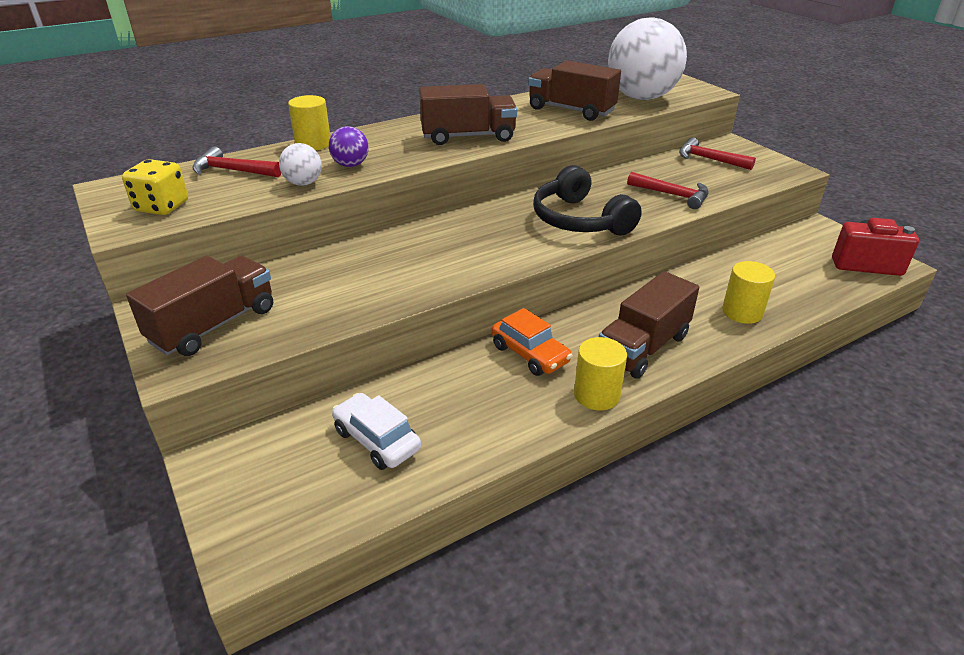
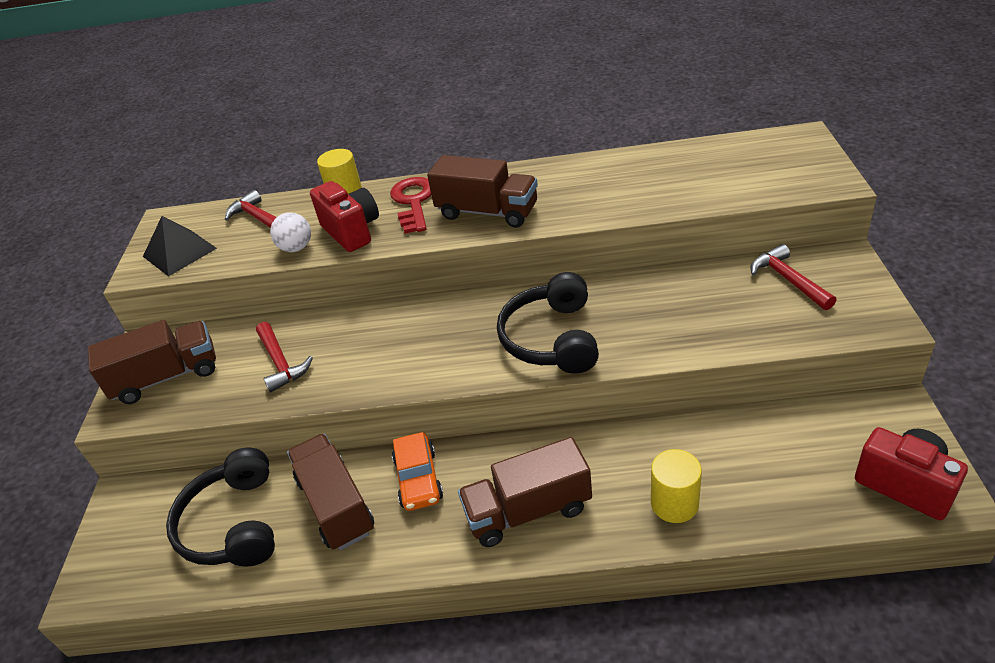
camera: 35 degrees right, 5 degrees up
(162, 206) = (179, 252): yellow dice -> black pyramid
(350, 165) = (352, 231): purple ball -> red camera
(376, 440) = (234, 524): white car -> black headphones
(390, 139) = (413, 202): none -> red key
(571, 110) = (631, 189): brown truck -> brown truck (336, 505)
(596, 395) = (437, 550): yellow cylinder -> none
(641, 97) = (736, 180): white ball -> none
(673, 195) = (687, 328): red hammer -> red hammer (281, 363)

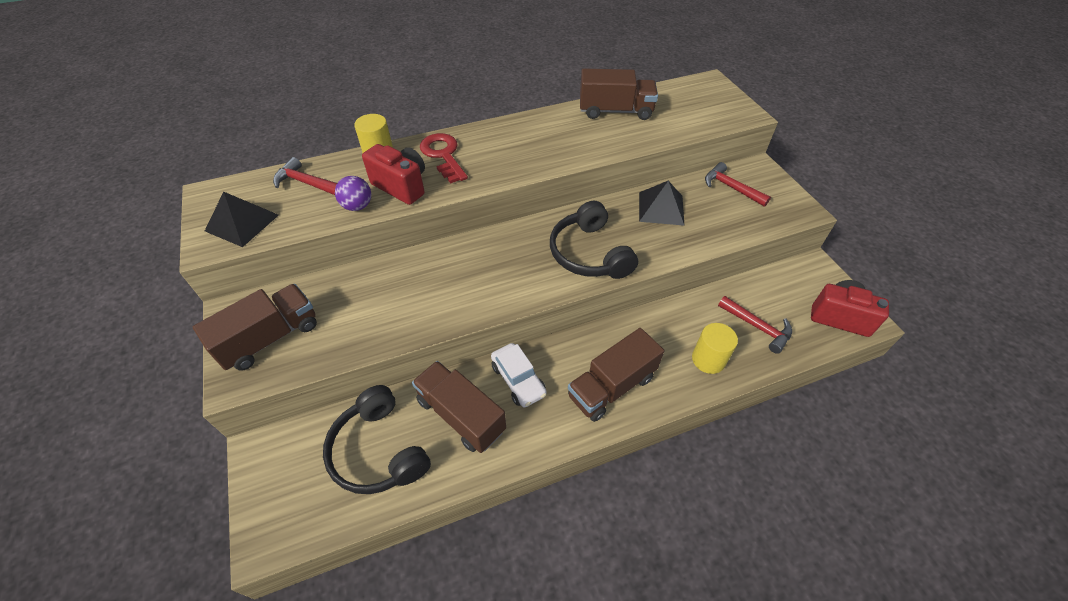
camera: 25 degrees left, 10 degrees up
(281, 363) = (375, 308): red hammer -> red hammer (758, 327)
(296, 248) = (357, 206): white ball -> purple ball
(418, 479) = (518, 380): orange car -> white car
(487, 212) = (510, 158): brown truck -> brown truck (615, 111)
(674, 295) = (661, 208): none -> black pyramid

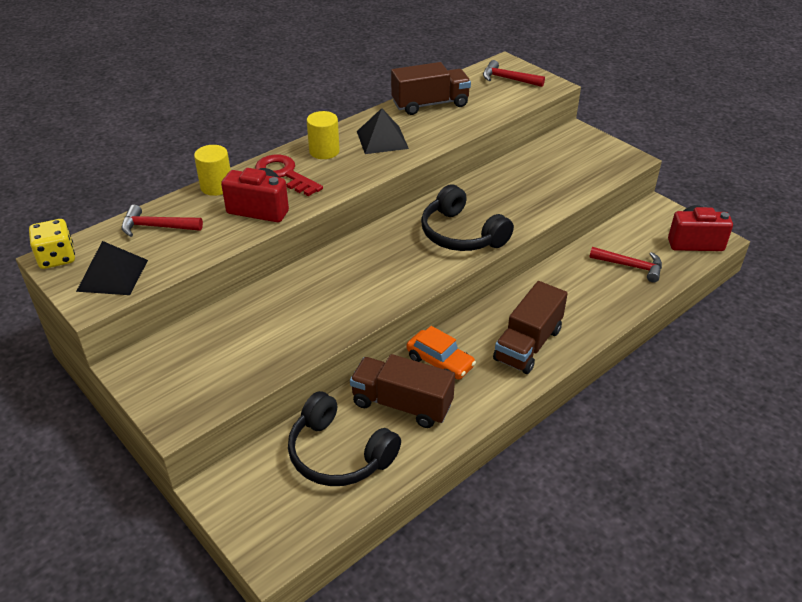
camera: 20 degrees left, 10 degrees down
(211, 193) = (57, 258): none -> yellow dice
(270, 338) = (188, 378): brown truck -> none
(357, 206) = (226, 235): purple ball -> none
(518, 380) = (440, 362): white car -> orange car
(661, 208) = (506, 183): black pyramid -> black pyramid (382, 139)
(708, 359) = (601, 301): yellow cylinder -> yellow cylinder (324, 151)
(730, 187) = (560, 153): red hammer -> red hammer (508, 79)

